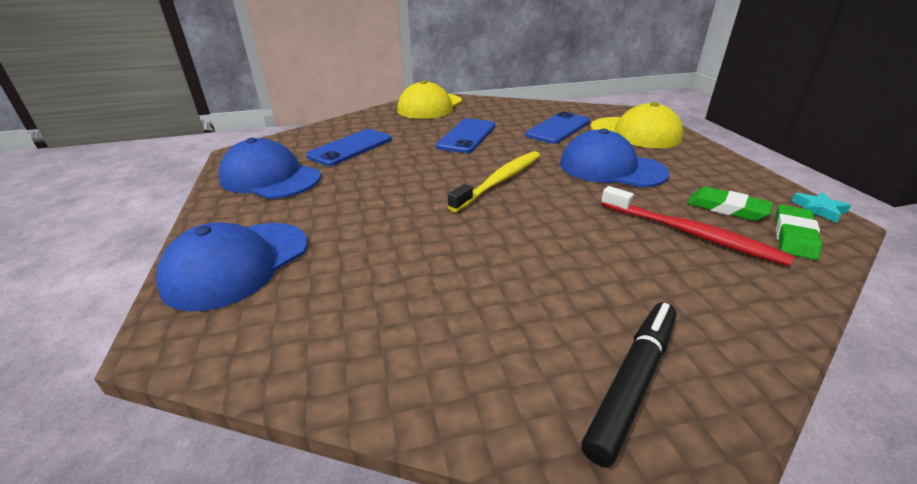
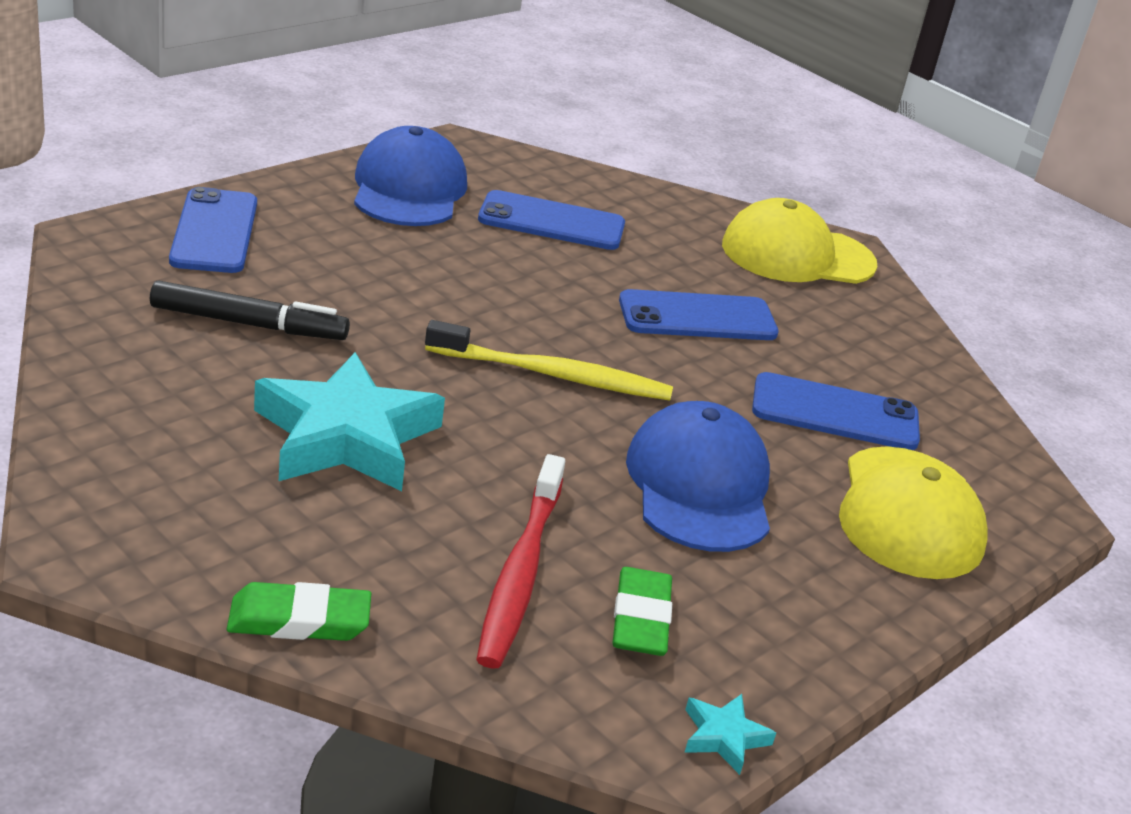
camera: 55 degrees right, 0 degrees up
(237, 264) = (215, 232): blue cap -> blue phone
(540, 263) = (346, 436): none -> turquoise star
(632, 382) = (164, 517): black marker -> black marker (249, 324)
(794, 236) = (592, 688): green eraser -> green eraser (299, 620)

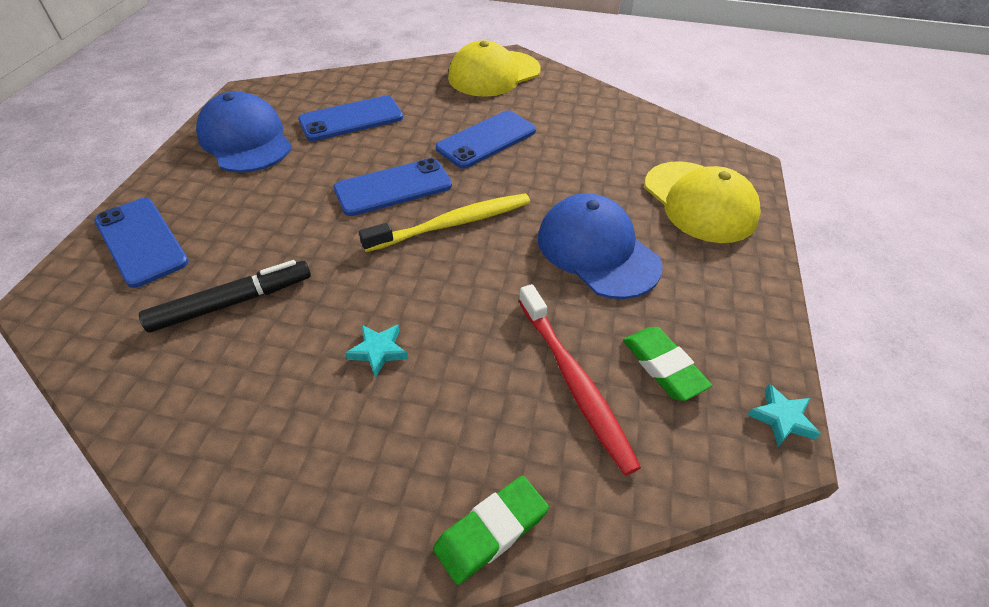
camera: 30 degrees left, 15 degrees up
(346, 436) = (378, 351): turquoise star -> turquoise star, size x0.41
(835, 413) = (607, 161): blue phone -> blue phone (393, 188)

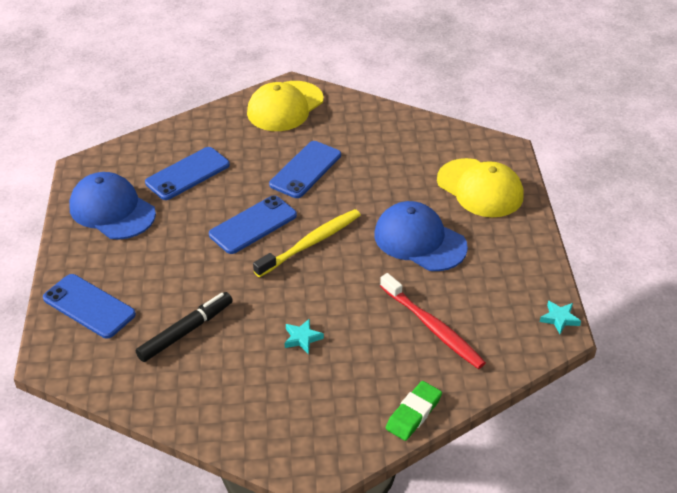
camera: 15 degrees left, 5 degrees down
(663, 366) = (484, 306): green eraser -> none

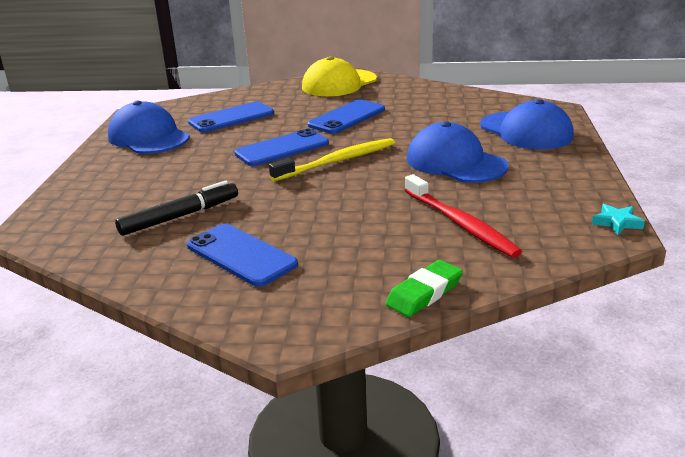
camera: 10 degrees right, 15 degrees down
(89, 306) = (90, 195): blue phone -> blue phone (241, 255)
(302, 338) = (306, 226): turquoise star -> none
(480, 188) = (526, 131): yellow cap -> blue cap

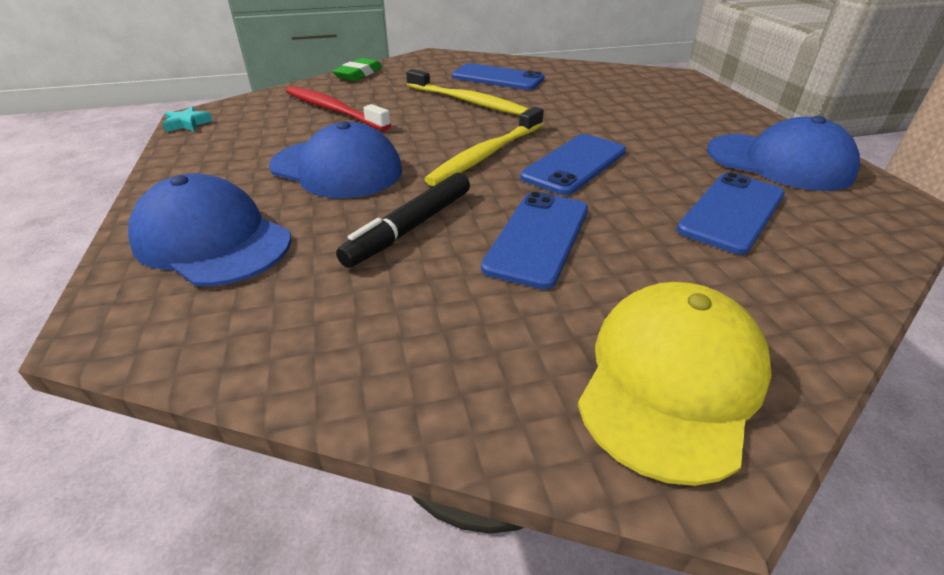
camera: 160 degrees right, 10 degrees up
(180, 216) = (579, 92): black marker -> black marker (410, 228)
(310, 218) = (467, 101): none -> yellow toothbrush

